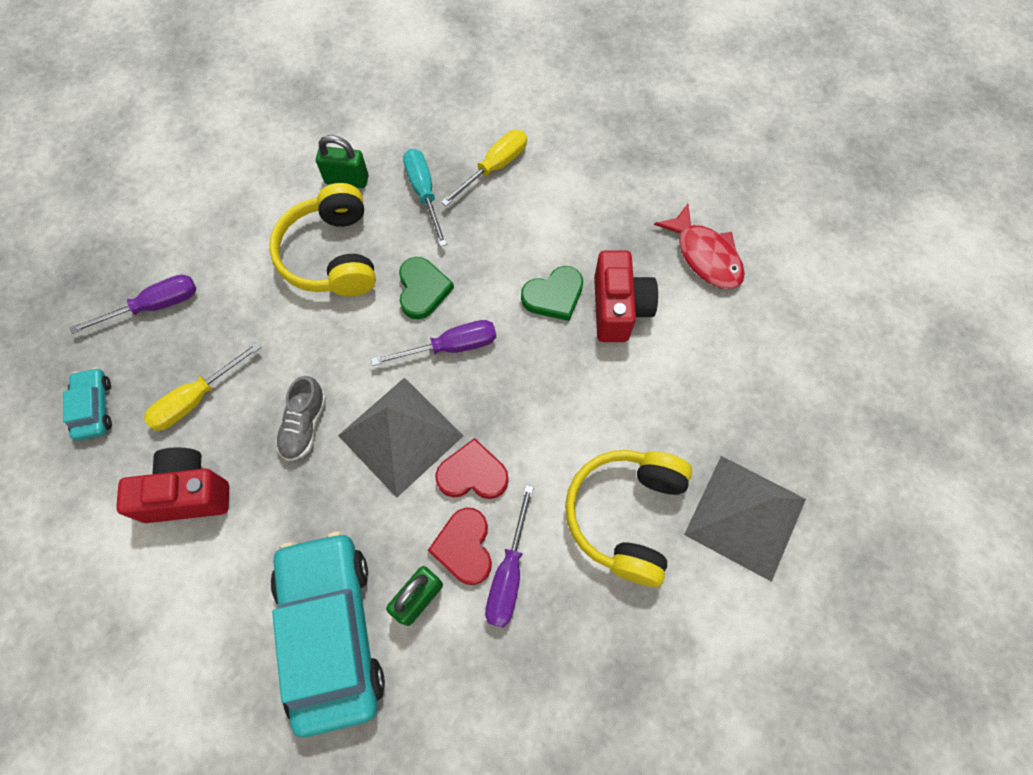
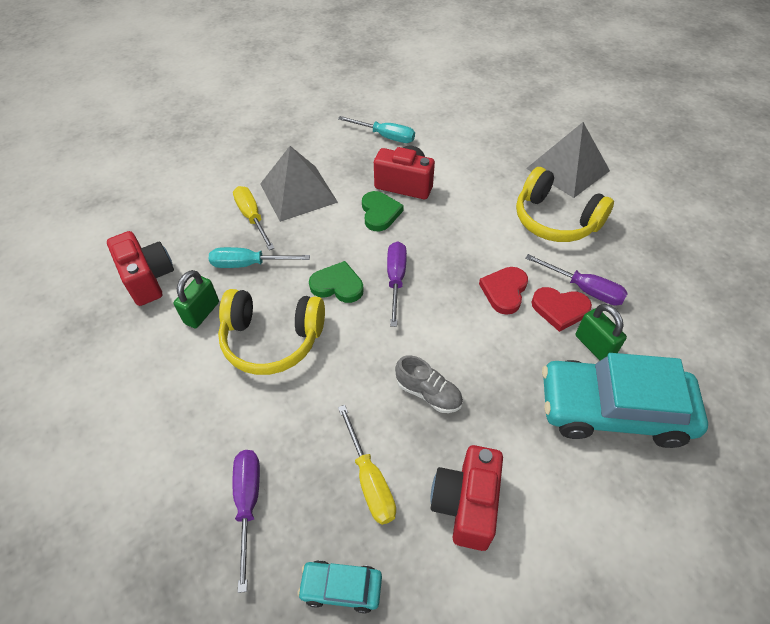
camera: 70 degrees left, 15 degrees down
(375, 115) = (148, 279): none -> red camera
(401, 435) = (459, 328): grey pyramid -> grey pyramid (298, 192)
(705, 256) = (385, 136): red fish -> turquoise screwdriver

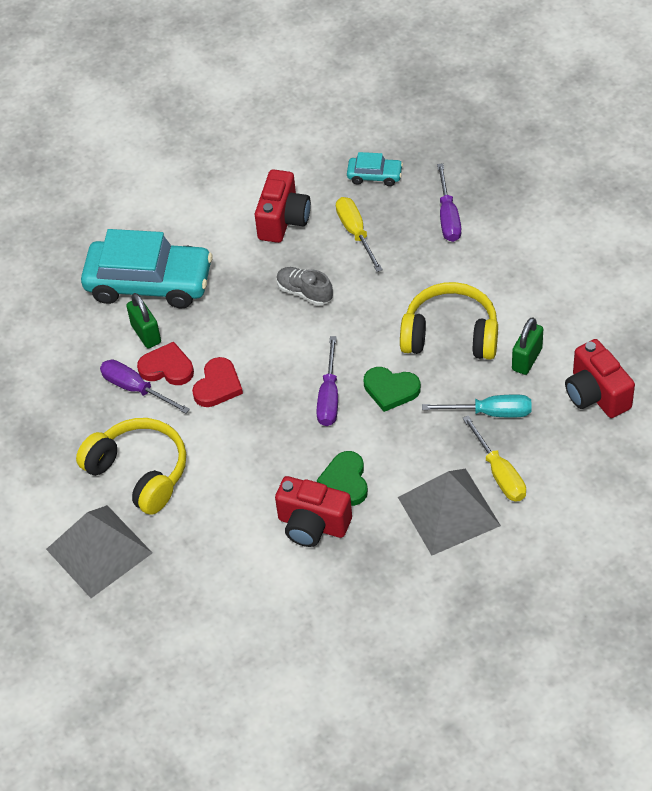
camera: 175 degrees left, 0 degrees up
(385, 136) = (336, 612): turquoise screwdriver -> none

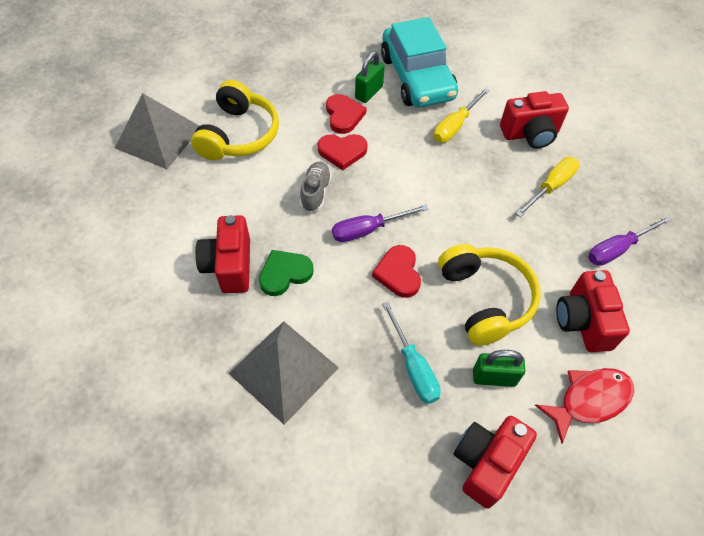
camera: 60 degrees right, 5 degrees up
(136, 389) = (315, 105): purple screwdriver -> none
(304, 292) = (466, 174): grey shoe -> grey shoe (315, 192)
(374, 176) = (621, 178): turquoise car -> none
(391, 390) = (398, 273): green heart -> red heart
(499, 473) = (345, 401): yellow screwdriver -> yellow screwdriver (455, 126)
(506, 275) = (583, 321): none -> red camera
(575, 303) = (589, 400): none -> red fish

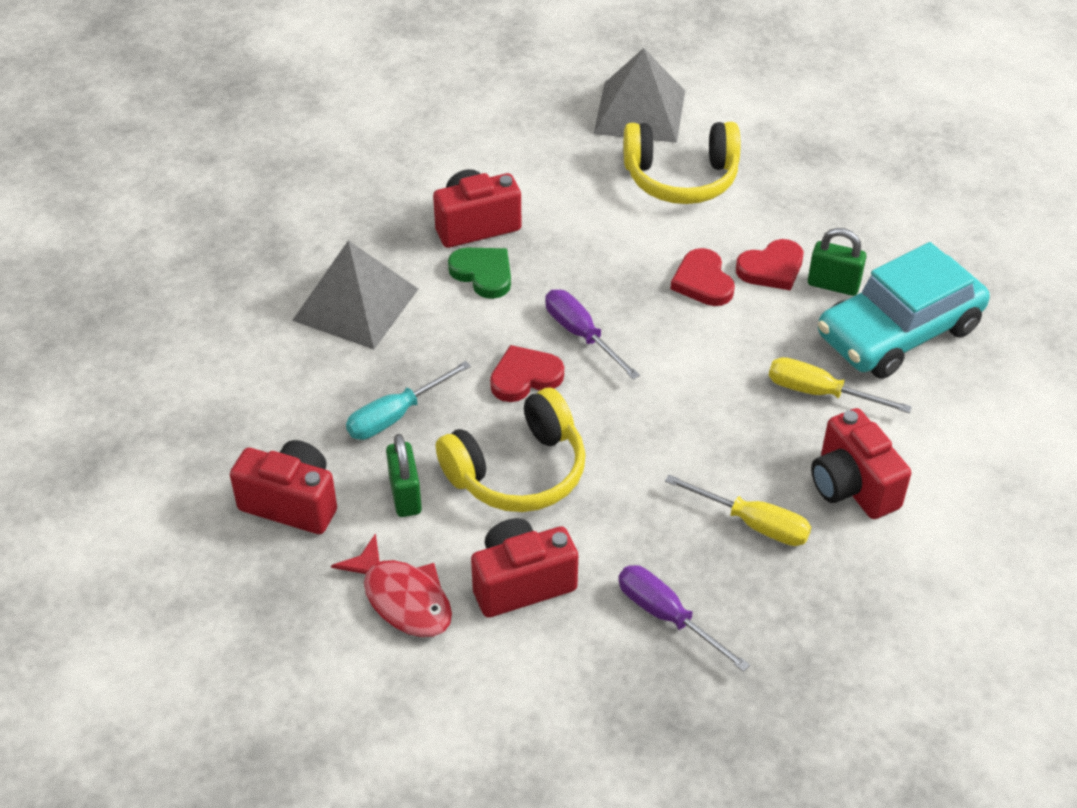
camera: 75 degrees right, 10 degrees down
(315, 192) = (620, 272): grey shoe -> none

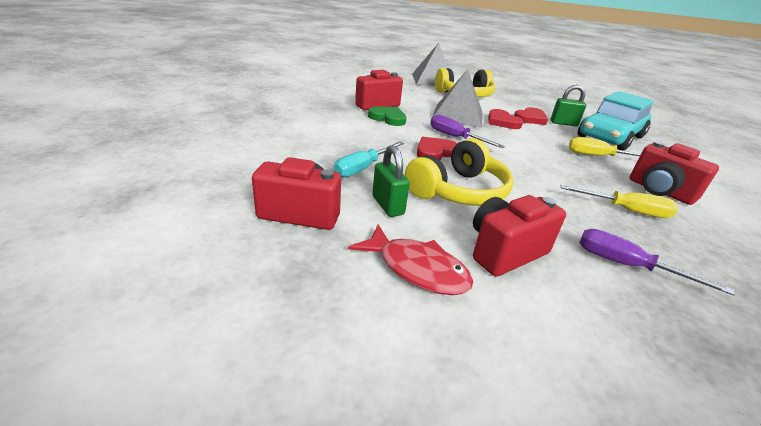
camera: 15 degrees left, 15 degrees down
(355, 304) = (319, 127): grey pyramid -> grey pyramid (457, 115)

